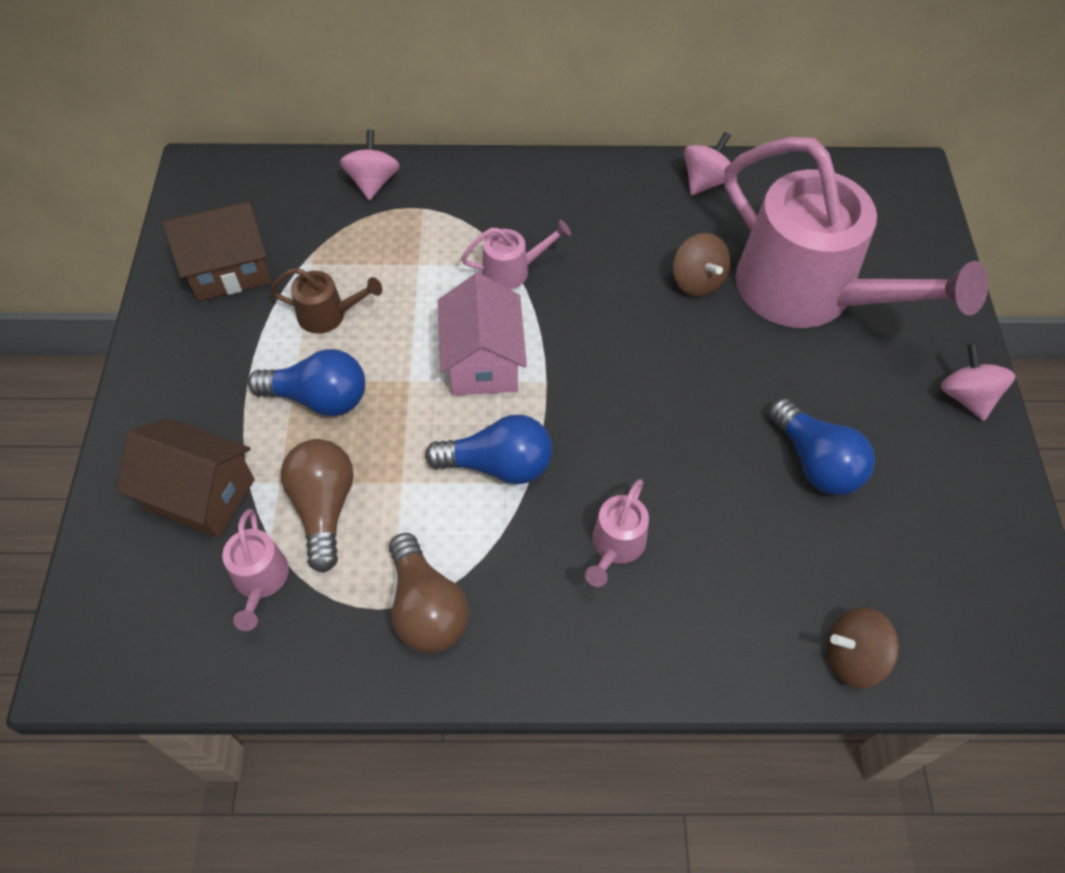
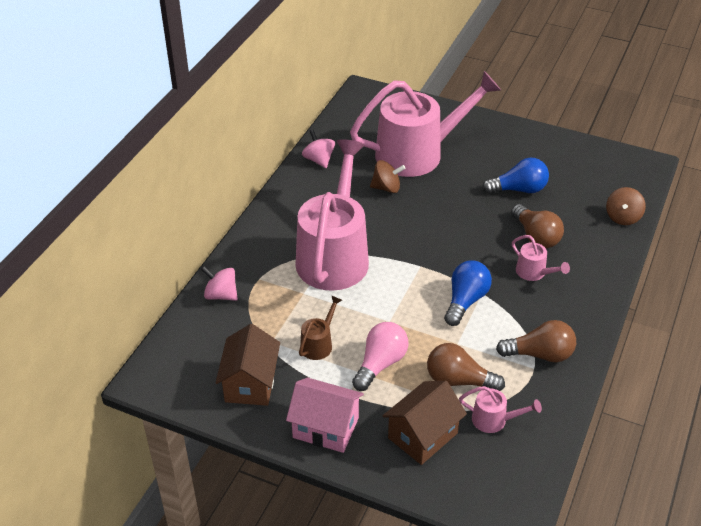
camera: 65 degrees left, 15 degrees down
(319, 398) = (380, 364): blue light bulb -> pink light bulb
(483, 361) = (393, 286): pink house -> pink house (325, 428)
(513, 270) = (334, 254): pink watering can -> pink watering can, size x2.49
(708, 523) = (536, 237): none -> brown light bulb
(966, 397) = (506, 130): pink spinning top -> none

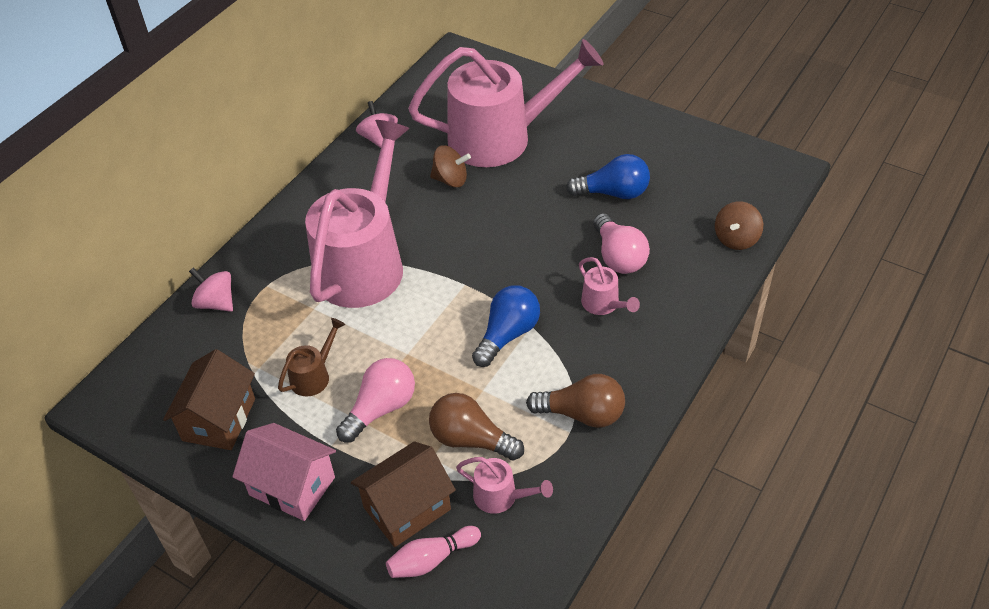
camera: 10 degrees right, 5 degrees up
(453, 471) = (431, 559): none -> pink bowling pin
(536, 237) = (618, 257): brown light bulb -> pink light bulb

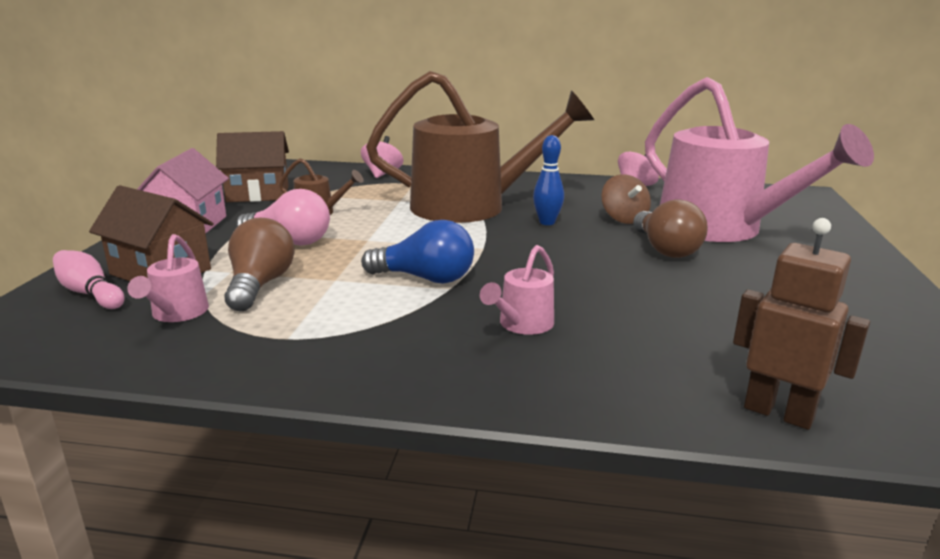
camera: 65 degrees right, 25 degrees down
(364, 261) = (473, 206): pink watering can -> brown watering can
(432, 227) = (547, 222): none -> blue bowling pin
(582, 414) = (320, 341): brown light bulb -> brown light bulb (665, 249)
(613, 193) = (730, 299): blue light bulb -> none
(618, 257) = (618, 321): pink light bulb -> none
(736, 239) = (778, 413): brown spinning top -> brown robot

